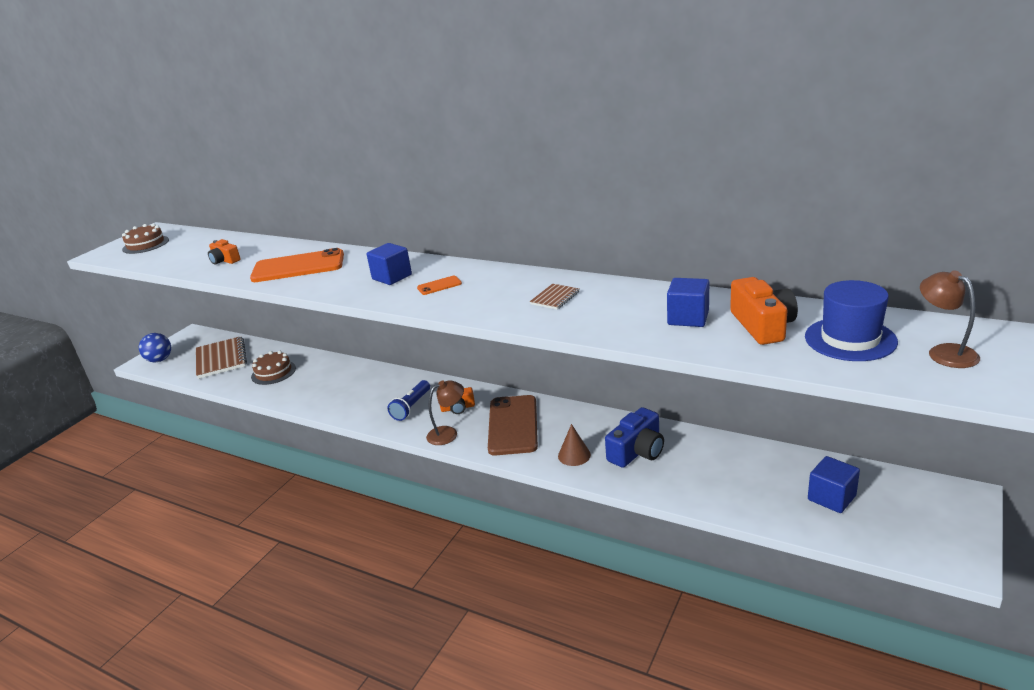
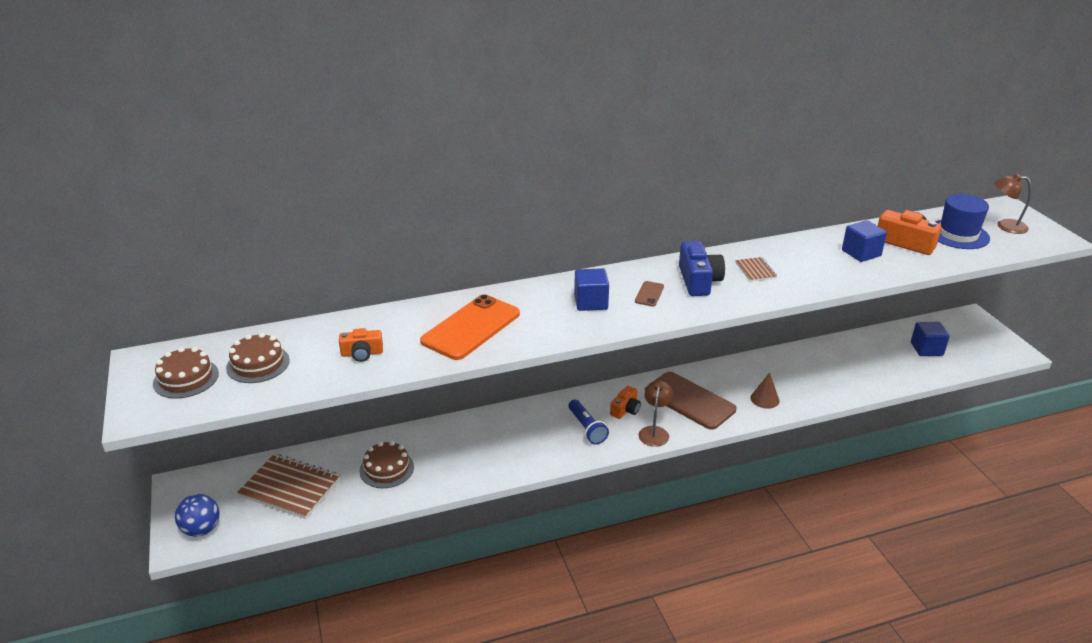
camera: 50 degrees left, 5 degrees up
(180, 248) = (258, 364): none -> brown cake
(439, 286) = (649, 294): orange phone -> brown phone
(637, 451) = (795, 375): blue camera -> blue camera (698, 281)

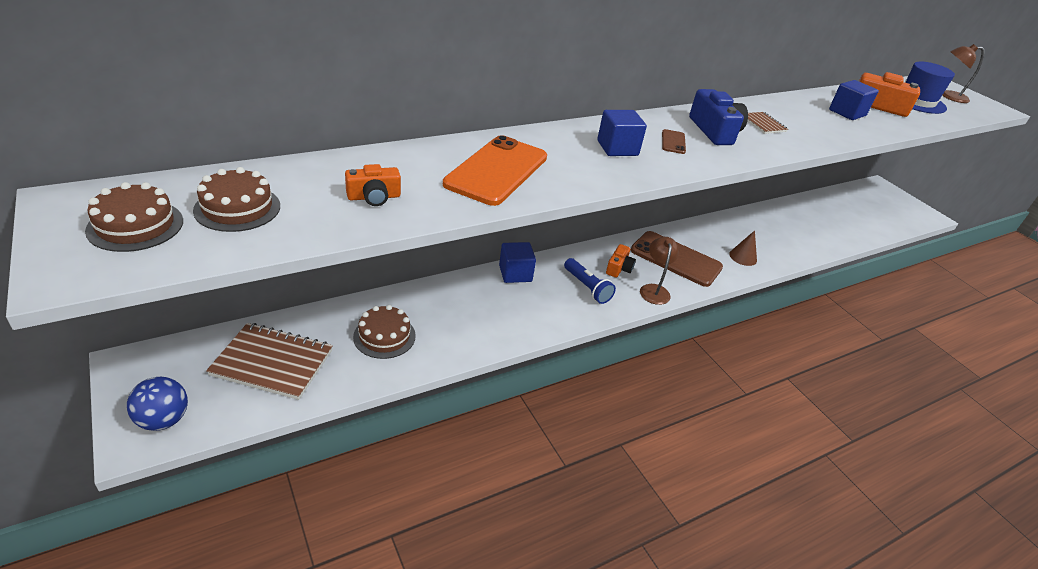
camera: 15 degrees left, 5 degrees up
(926, 349) = (858, 212): blue cube -> blue cube (515, 273)

